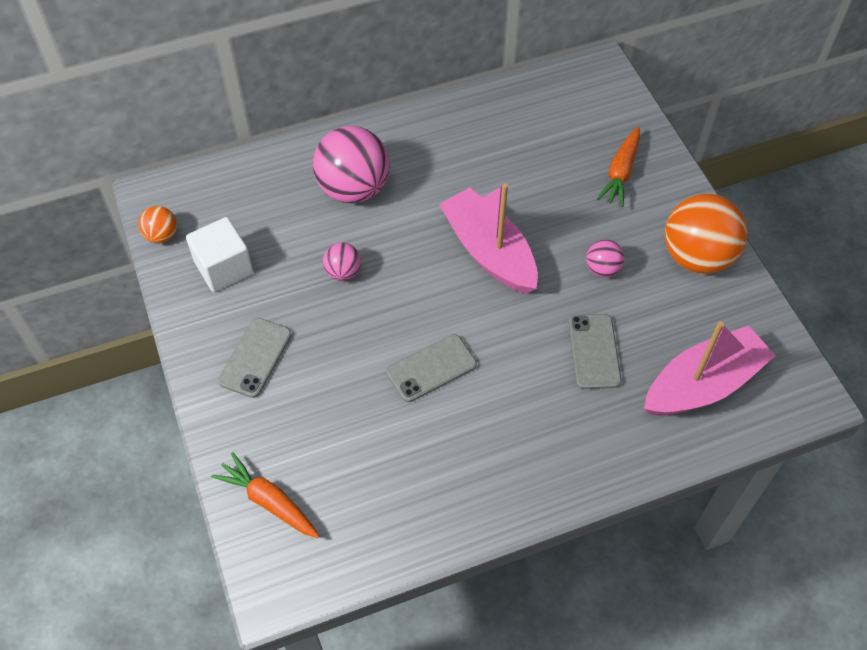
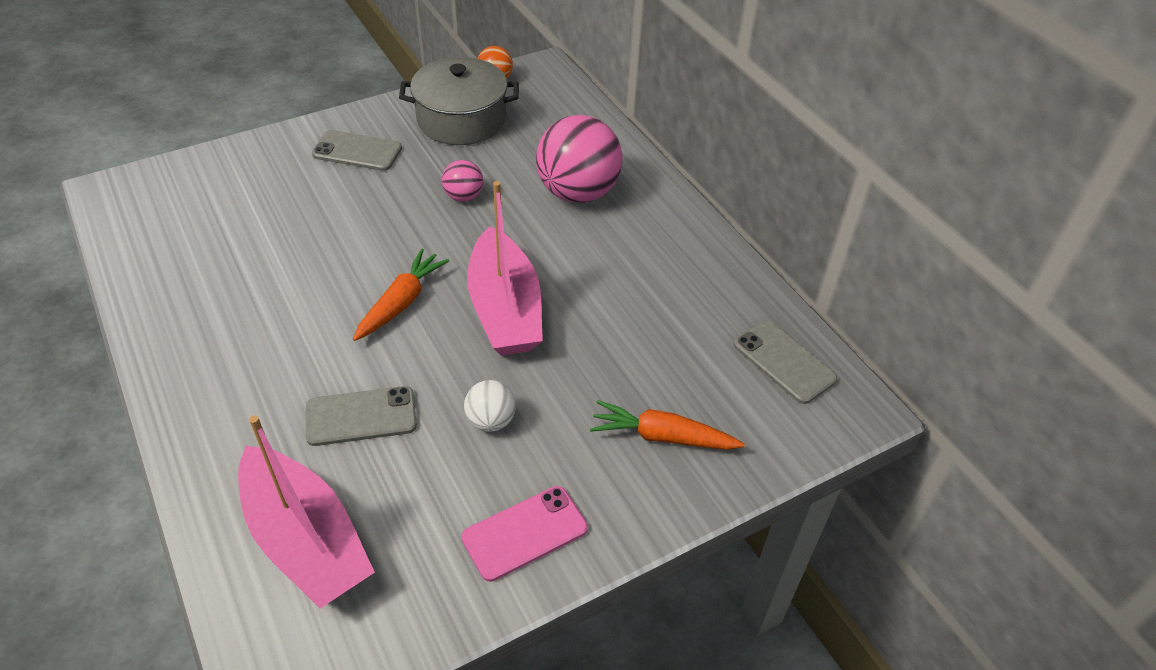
camera: 80 degrees right, 10 degrees down
(224, 268) = (461, 120): white cube -> grey pot
(269, 502) = (198, 178): orange carrot -> orange carrot (401, 303)
(431, 368) = (340, 273): grey phone -> grey phone (783, 362)
(489, 252) = (505, 309): pink boat -> pink boat turned 120 degrees clockwise
(602, 269) = (491, 421): pink ball -> white ball
(697, 257) = (525, 533): orange ball -> pink phone

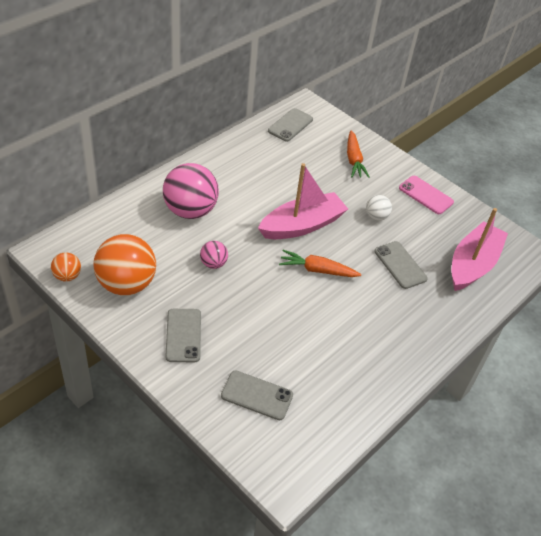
camera: 110 degrees left, 0 degrees up
(232, 193) = (257, 395): none -> grey phone
(461, 120) = (126, 284): grey pot -> orange ball

